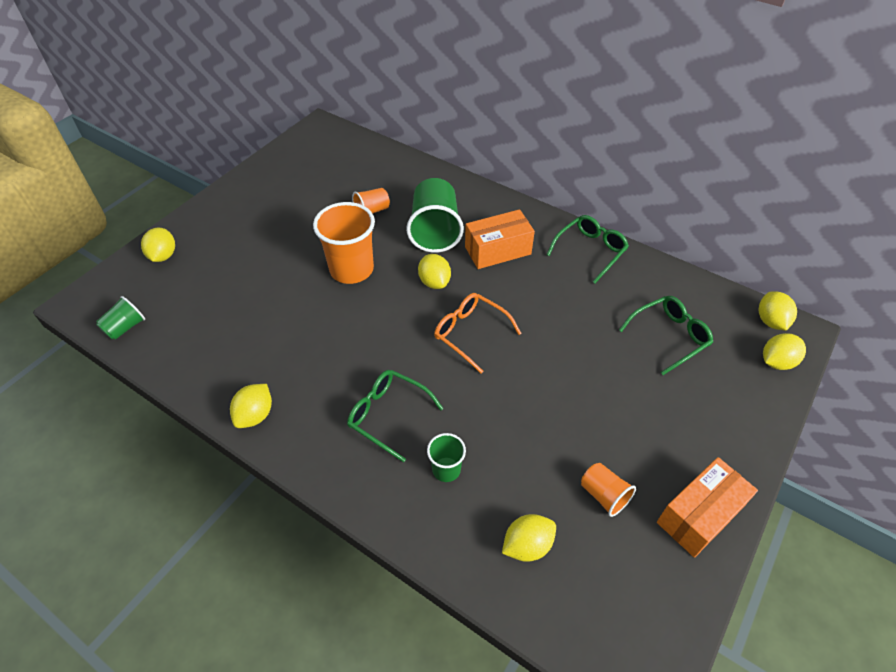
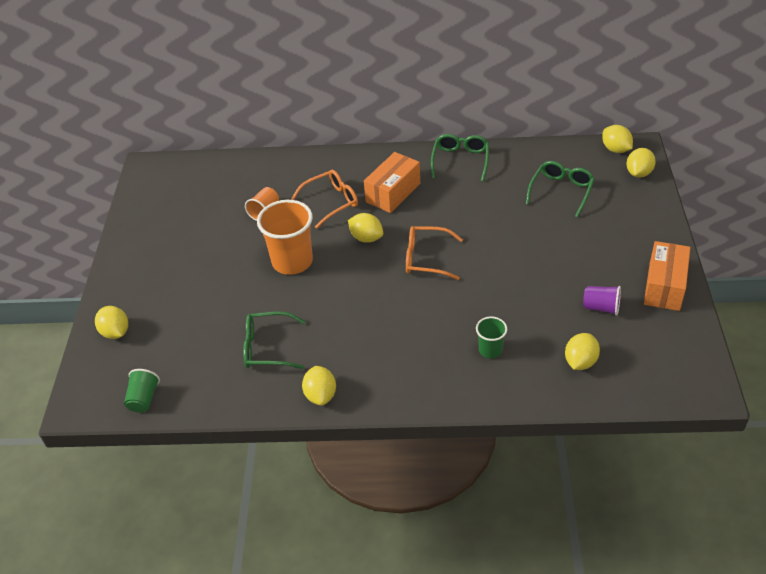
camera: 30 degrees left, 5 degrees down
(388, 415) = (418, 341): green glasses -> green glasses (267, 347)
(435, 231) = (331, 202): green cup -> orange glasses
(604, 495) = (601, 307): orange cup -> purple cup

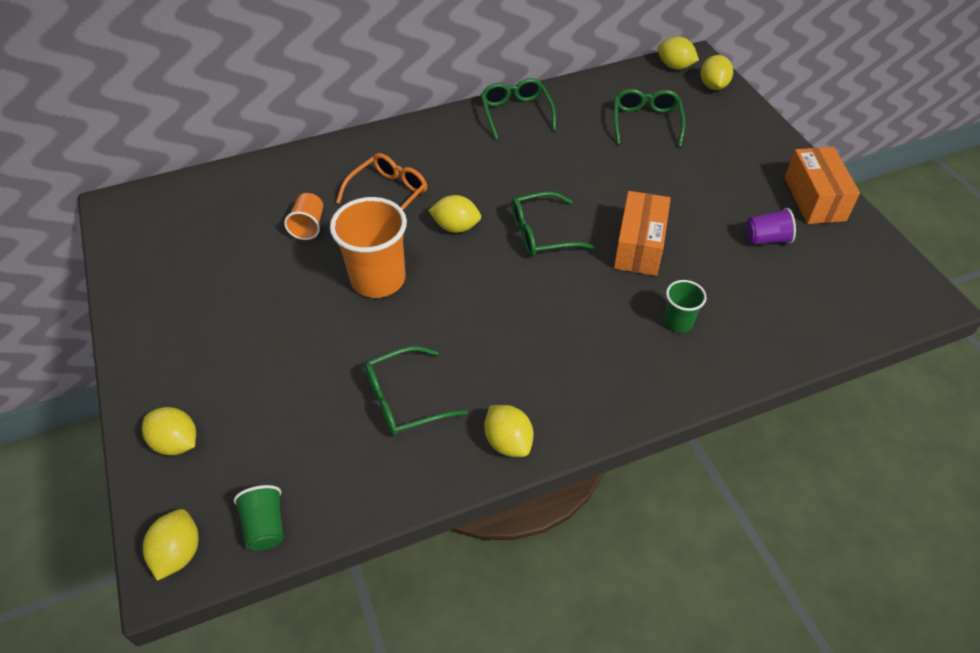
camera: 25 degrees left, 5 degrees up
(393, 192) = (458, 166): orange box -> orange box (639, 246)
(426, 258) = (541, 233): orange glasses -> green glasses
(580, 362) = (783, 306): yellow lemon -> yellow lemon (179, 553)

